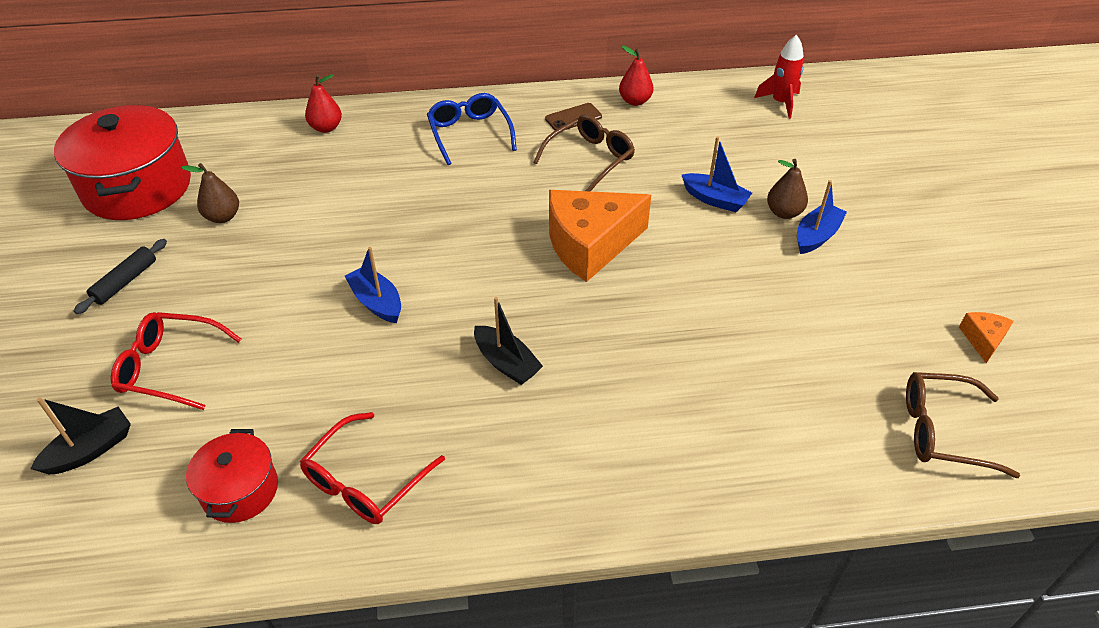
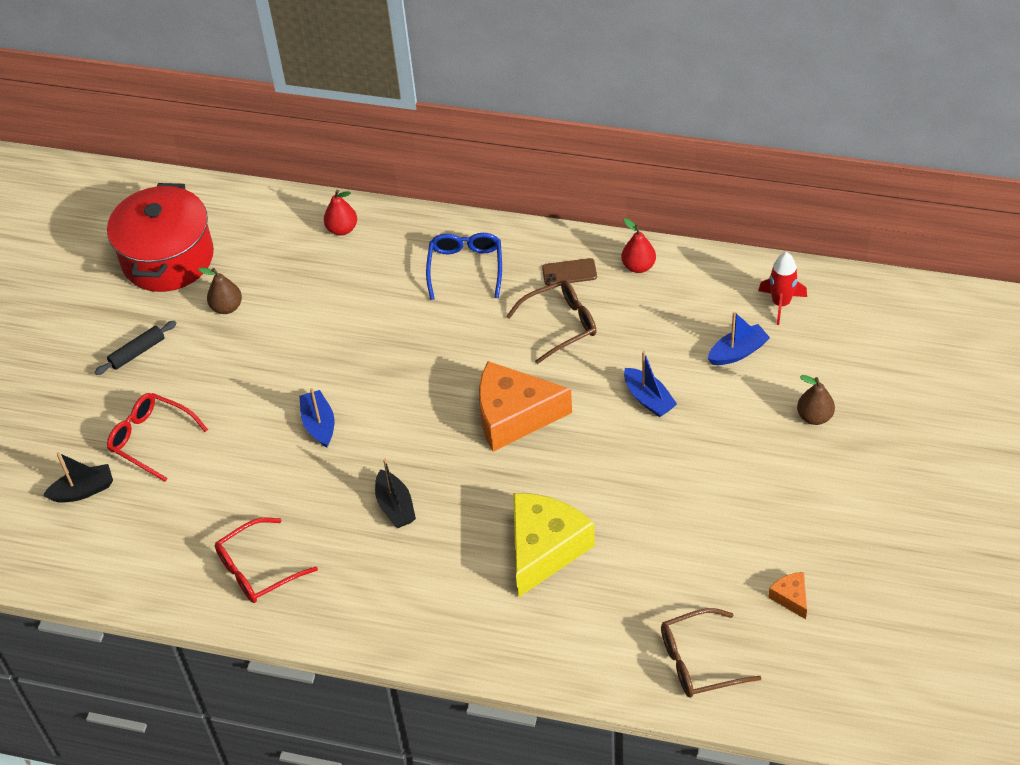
camera: 25 degrees right, 5 degrees up
(240, 490) = (173, 551): red pot -> none
(699, 362) = (544, 549): none -> yellow cheese
(784, 212) = (702, 429): brown pear -> brown pear (814, 416)
(816, 236) = (716, 461): blue boat -> blue boat (738, 352)
(943, 431) = (699, 661): brown glasses -> brown glasses turned 45 degrees counterclockwise
(983, 339) = (791, 598): orange cheese -> orange cheese turned 60 degrees counterclockwise

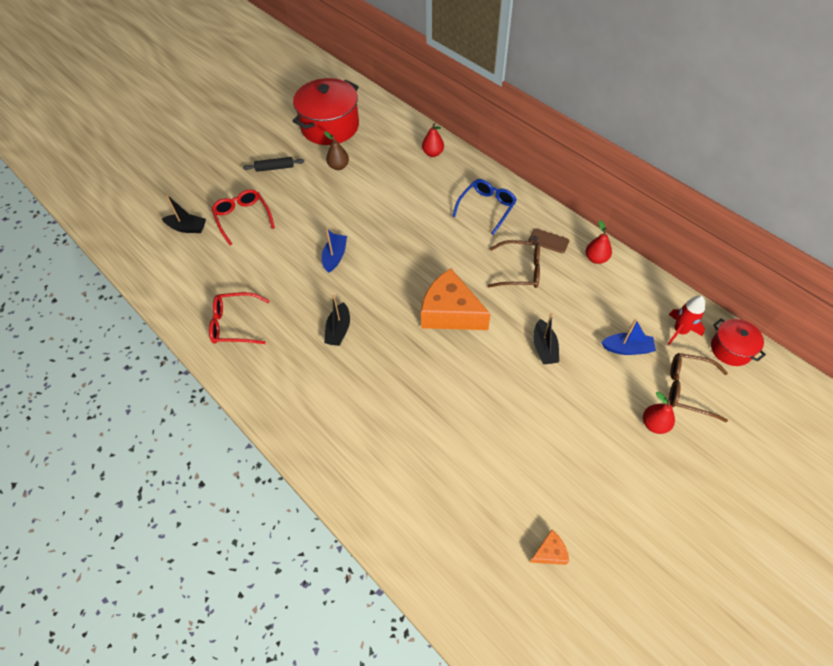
camera: 30 degrees right, 5 degrees up
(544, 549) = (406, 411): yellow cheese -> none
(648, 399) = (544, 348): blue boat -> black boat
(699, 661) = (451, 559): brown glasses -> brown glasses (689, 389)
(791, 598) = (549, 552): orange cheese -> orange cheese turned 60 degrees clockwise
(814, 416) = (654, 424): brown pear -> red pear
(844, 296) = (731, 349): none -> red pot

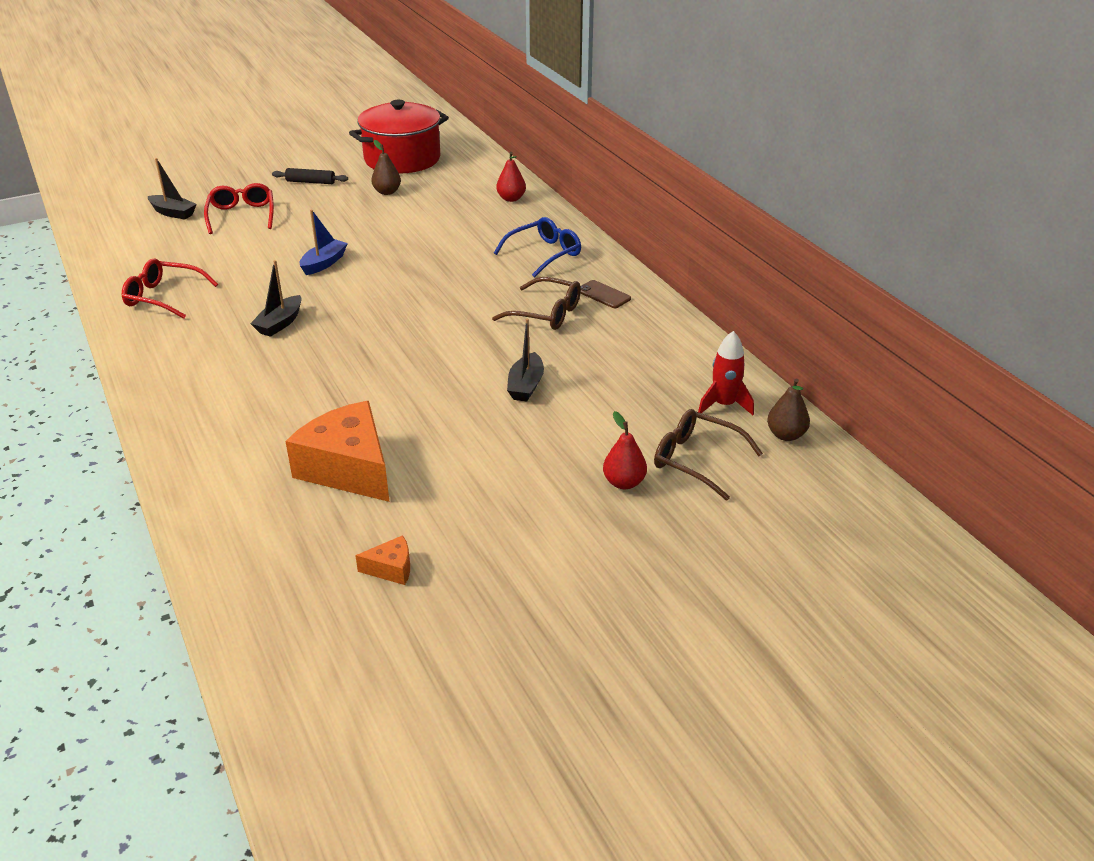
camera: 15 degrees right, 20 degrees down
(450, 313) = (428, 334): orange cheese -> orange cheese (348, 469)
(596, 258) = (656, 320): red pear -> none
(627, 348) = (638, 407): blue boat -> none
(731, 349) = (786, 435): red pot -> brown pear

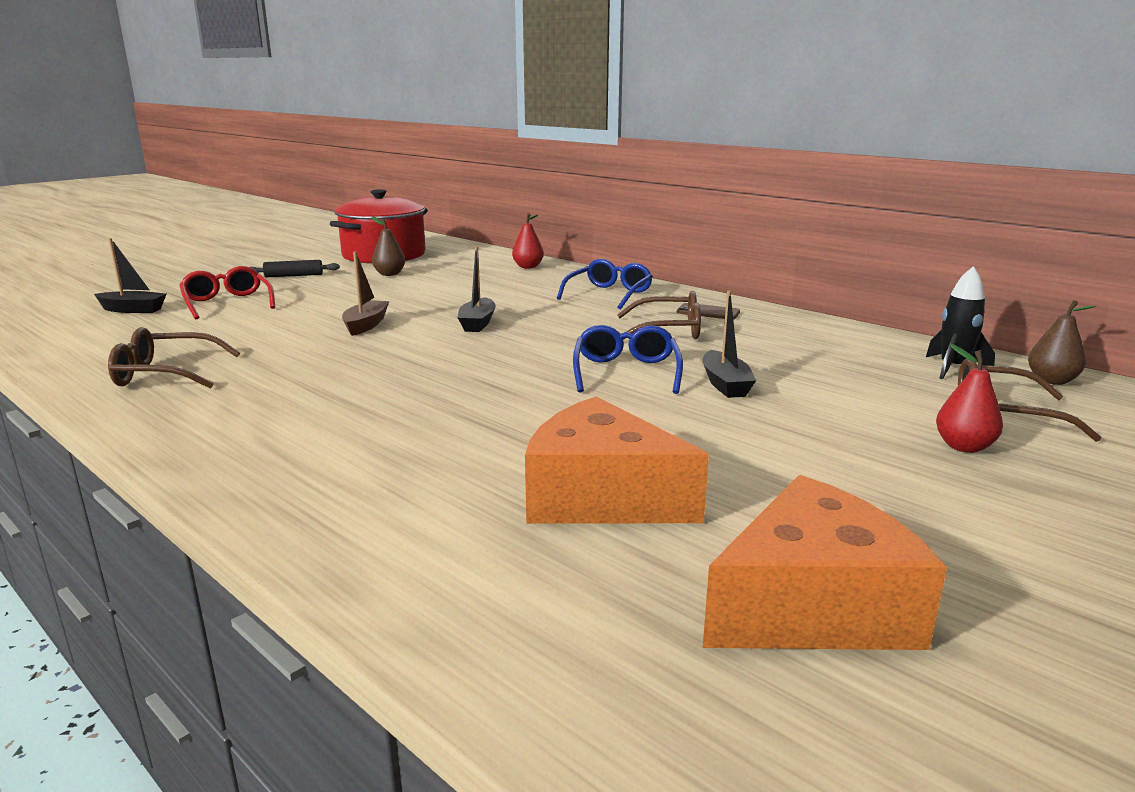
camera: 20 degrees left, 15 degrees down
(164, 297) = (166, 374): red glasses -> brown glasses
(280, 323) = (354, 376): black boat -> black boat (477, 323)
(324, 263) = (366, 325): blue boat -> brown boat
(391, 569) = (813, 607): orange cheese -> orange cheese, size x2.28
(467, 357) = (626, 372): none -> blue glasses
(724, 405) = (953, 369): red rocket -> black rocket

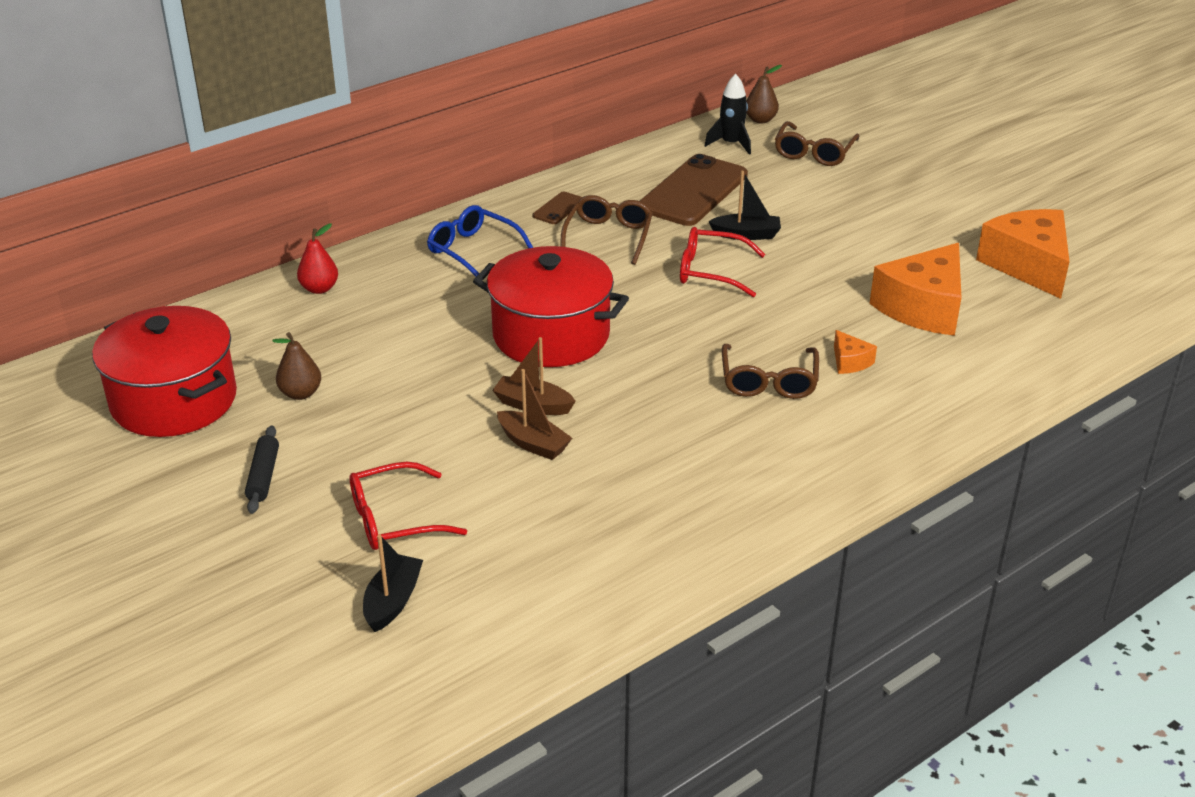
camera: 80 degrees left, 15 degrees up
(166, 374) = (663, 523): brown glasses -> brown glasses (769, 381)
(308, 329) = (533, 444): none -> brown boat
(443, 448) = (850, 362): none -> orange cheese
(477, 323) = (551, 335): black boat -> red pot
(626, 372) = (711, 271): blue glasses -> red glasses
(804, 357) = (693, 191): none -> brown phone
(964, 447) = (860, 180): red pear -> none

